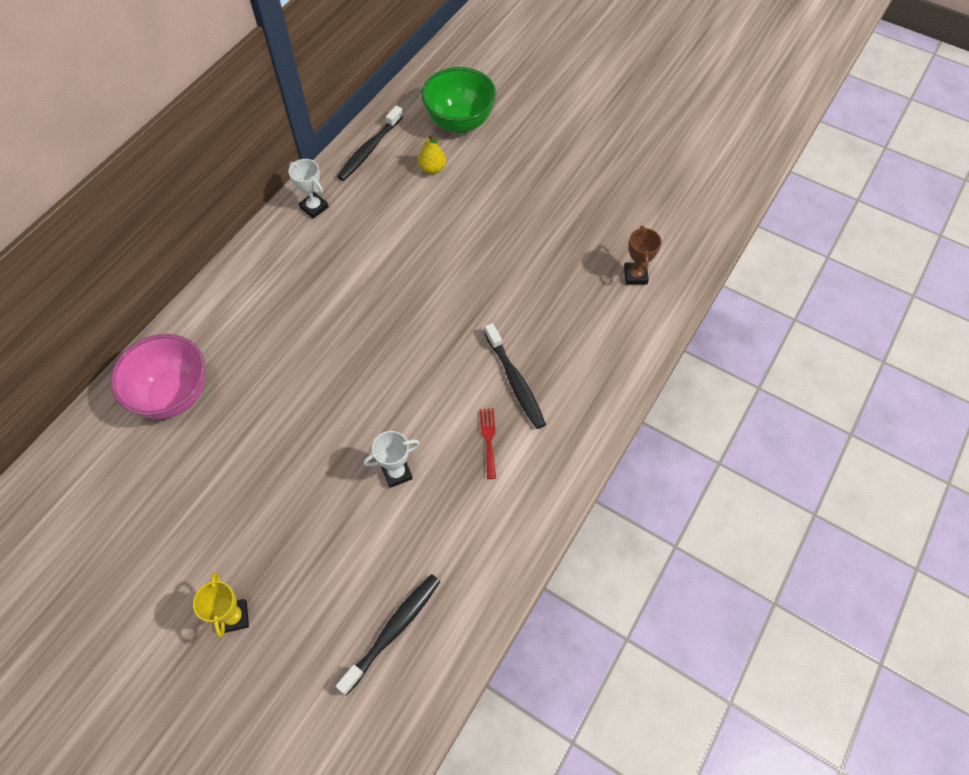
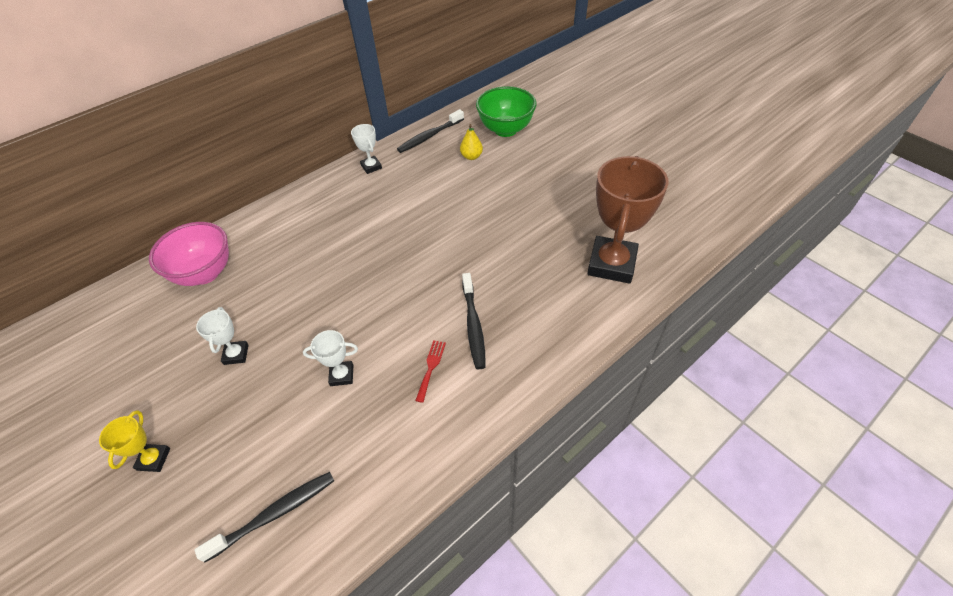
camera: 20 degrees right, 10 degrees down
(265, 481) = (236, 354): none -> white trophy
(635, 275) = (611, 264): brown trophy -> brown trophy, size x2.16

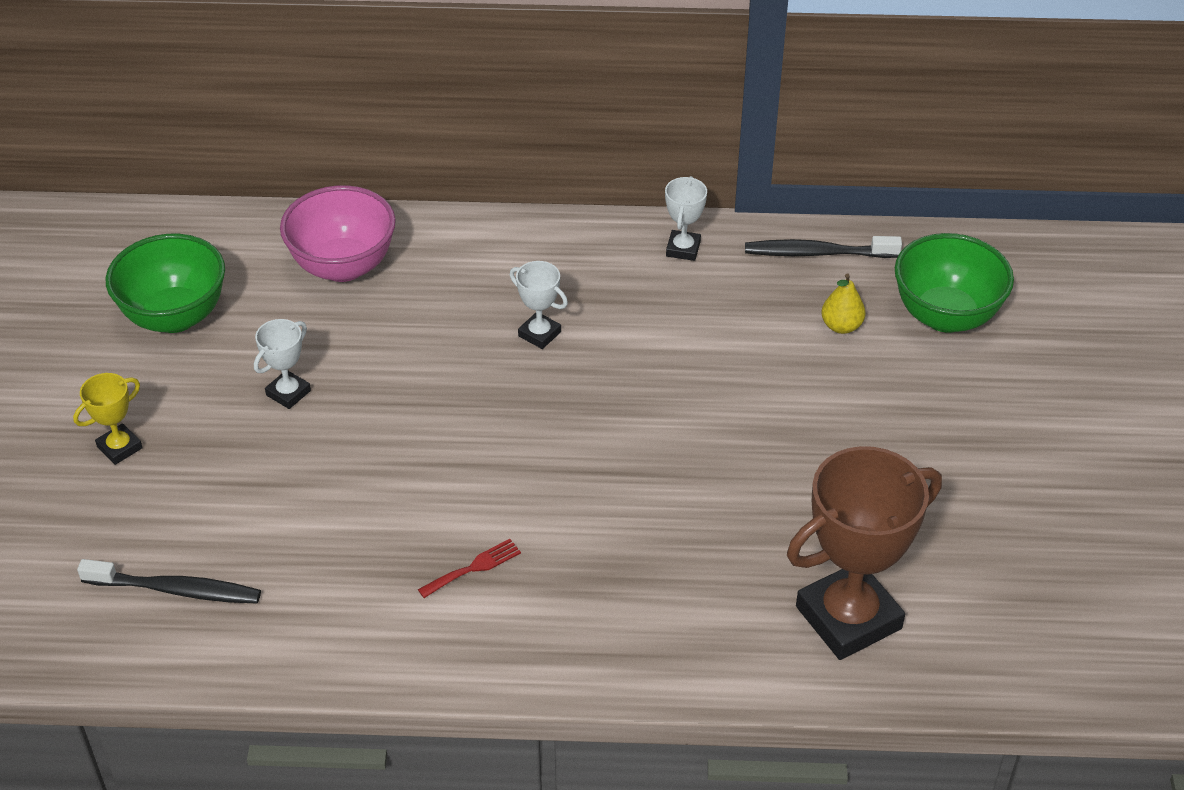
camera: 40 degrees right, 5 degrees down
(122, 361) = (175, 316): none -> green bowl
(342, 375) = (371, 501): white trophy -> white trophy (539, 334)
(473, 325) = (576, 557): black toothbrush -> none

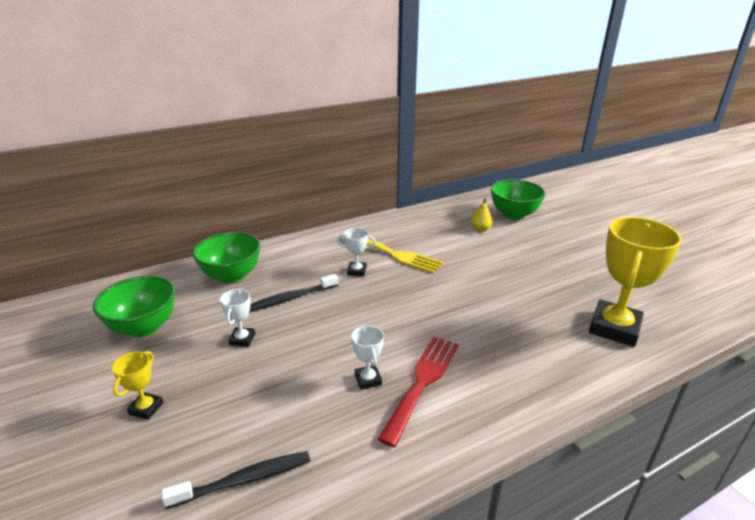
camera: 30 degrees left, 15 degrees down
(343, 266) = (232, 276): pink bowl -> green bowl
(474, 567) = (422, 382): red fork -> red fork, size x2.14
(631, 323) = (395, 254): none -> yellow fork
(683, 249) = (390, 224): white trophy -> white trophy (368, 379)
(818, 253) = (444, 211): black toothbrush -> black toothbrush (292, 298)
(848, 617) = (614, 328): brown trophy -> yellow trophy

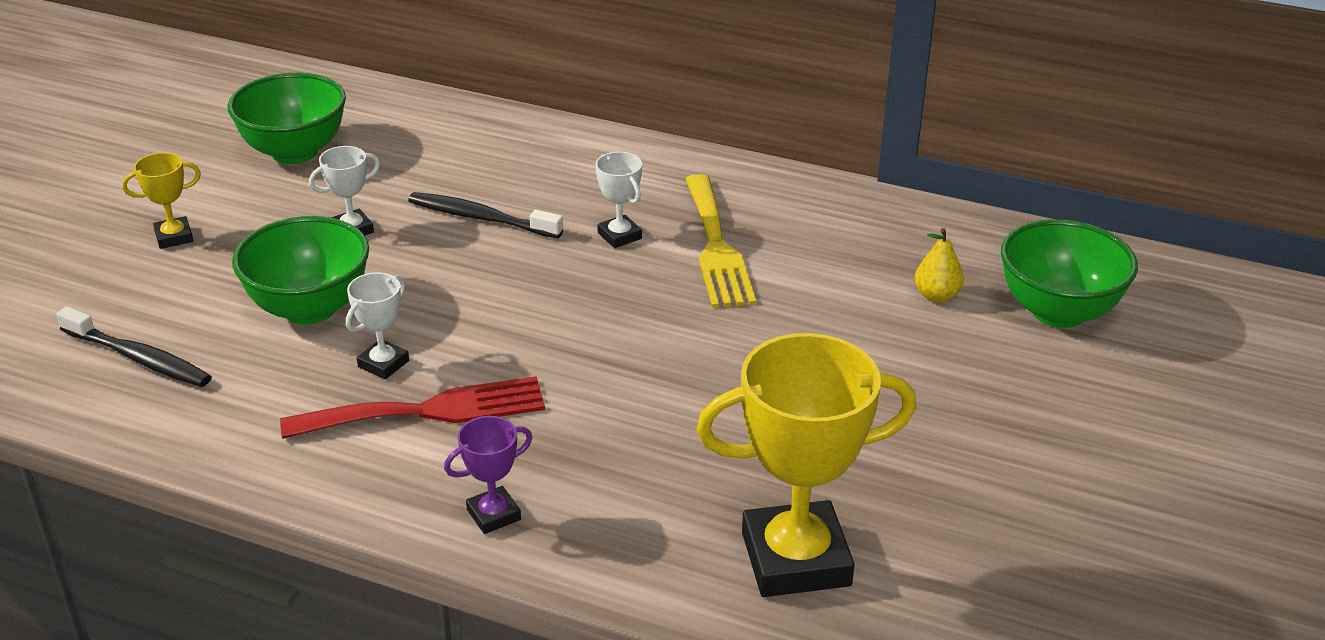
camera: 50 degrees right, 5 degrees up
(232, 276) = (470, 146): green bowl -> green bowl (310, 308)
(523, 397) = (493, 514): none -> purple trophy

